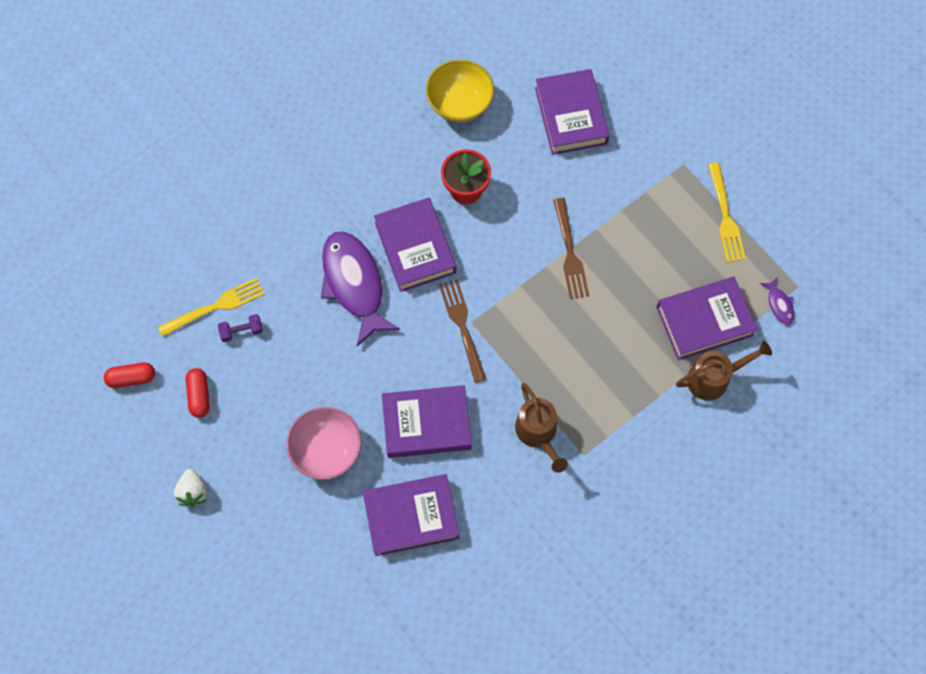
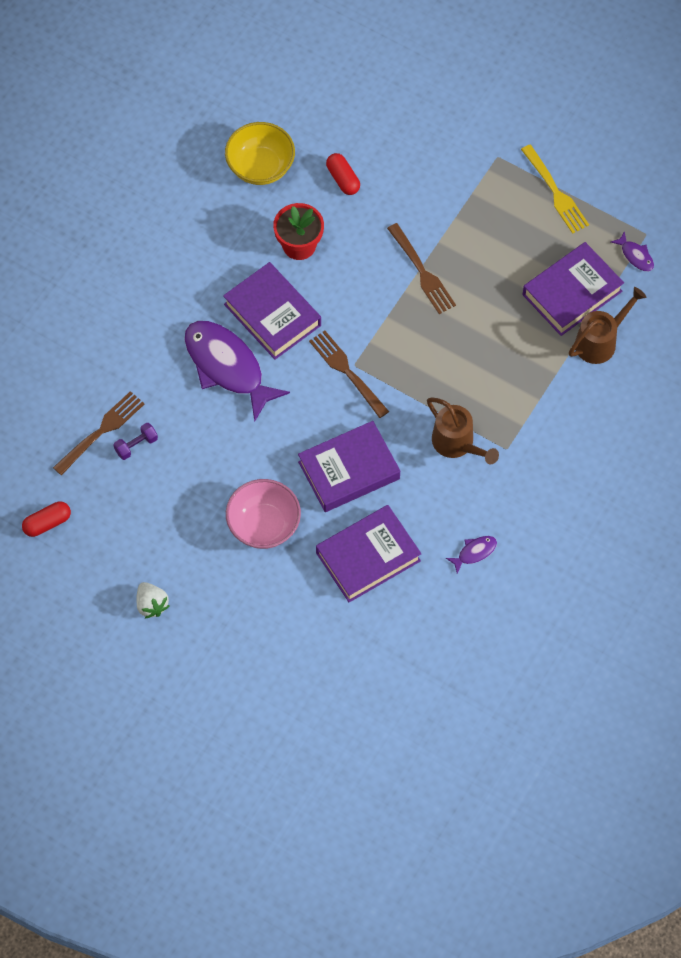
camera: 20 degrees left, 5 degrees down
(199, 395) = (120, 517): red capsule -> red capsule (343, 179)
(216, 306) = (101, 431): yellow fork -> brown fork
(513, 548) = (474, 552): none -> purple fish
(571, 116) = (372, 145): purple book -> none

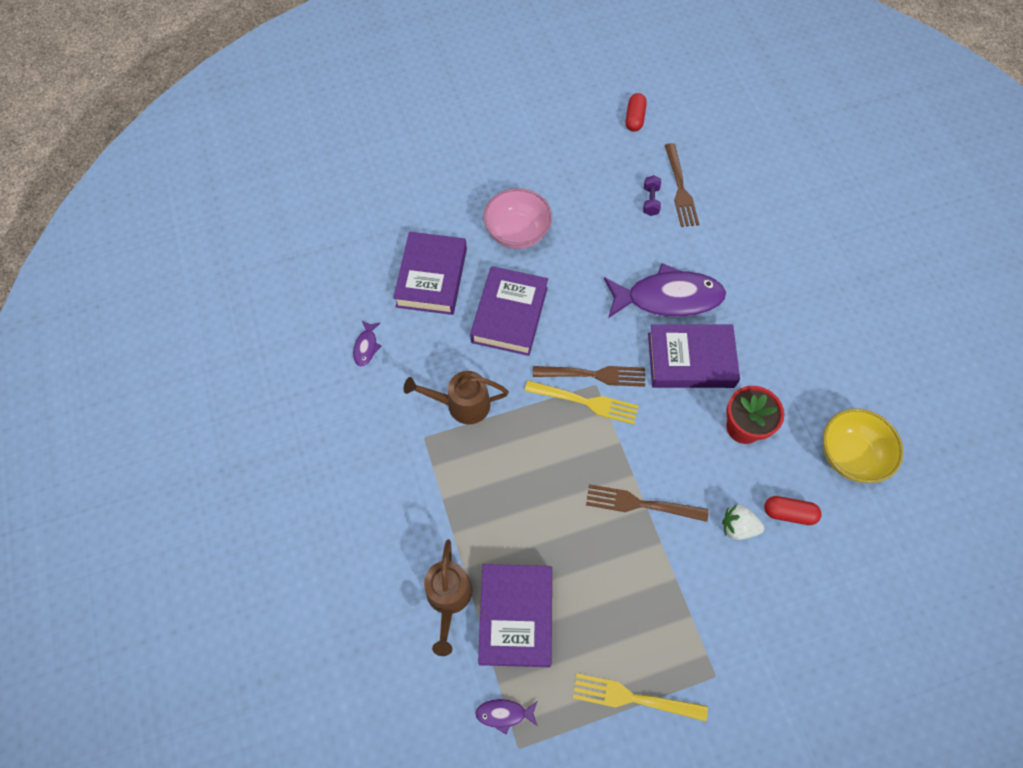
camera: 130 degrees right, 0 degrees up
(151, 605) = (521, 135): white strawberry -> white strawberry (738, 527)
(375, 361) = (585, 402): none -> yellow fork

